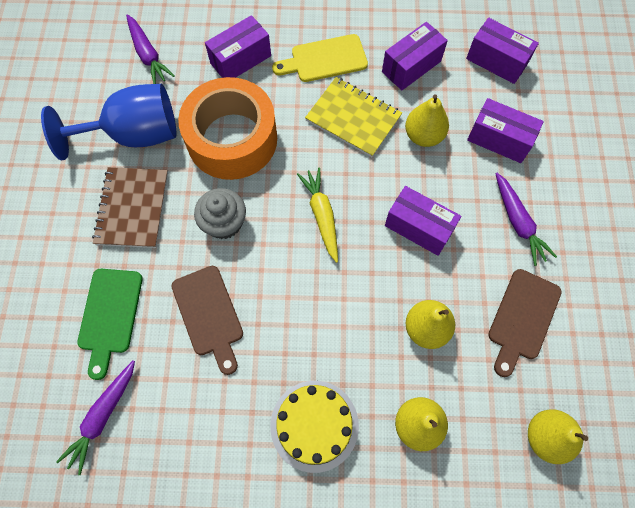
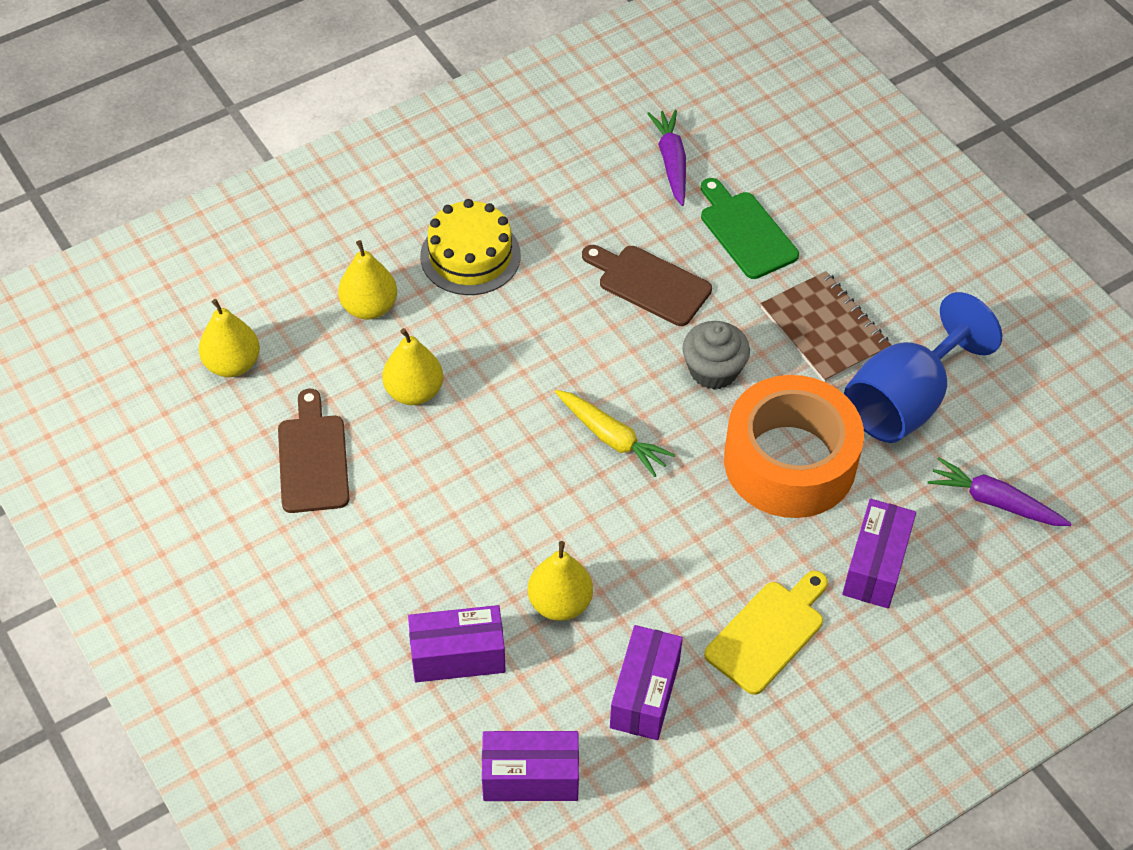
camera: 145 degrees right, 15 degrees down
(353, 118) = (666, 573): yellow notebook -> none
(418, 228) = (490, 488): purple box -> none
(518, 222) = (374, 561): purple carrot -> none

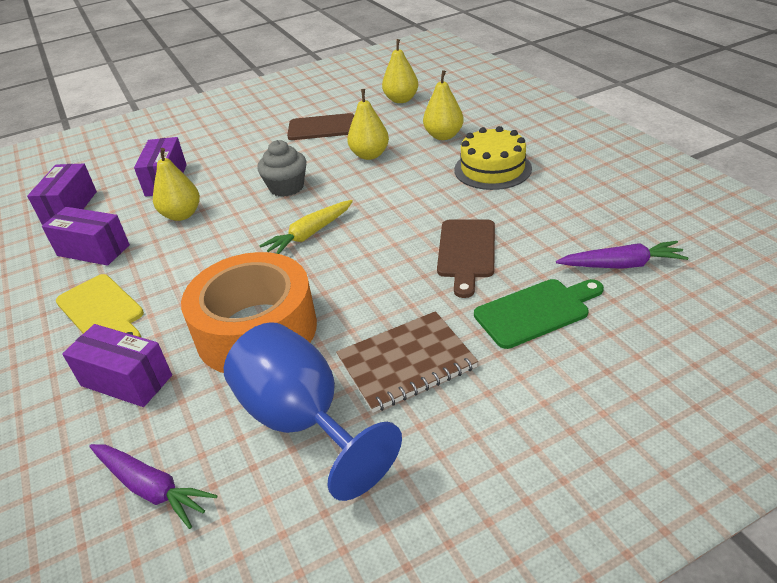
camera: 100 degrees right, 15 degrees down
(649, 283) = (466, 252): brown cutting board -> brown cutting board turned 150 degrees clockwise
(713, 370) = (366, 287): grey cupcake -> grey cupcake (286, 187)
(994, 501) = (151, 488): purple carrot -> purple carrot turned 90 degrees clockwise

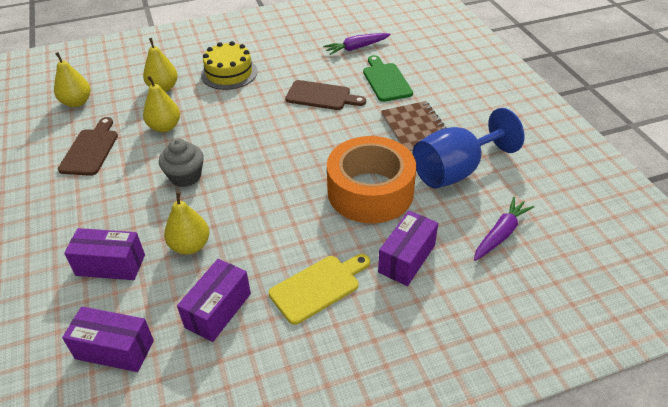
camera: 85 degrees left, 5 degrees up
(310, 234) = (266, 164): yellow carrot -> none
(622, 265) = (356, 48): purple carrot -> purple carrot turned 120 degrees counterclockwise

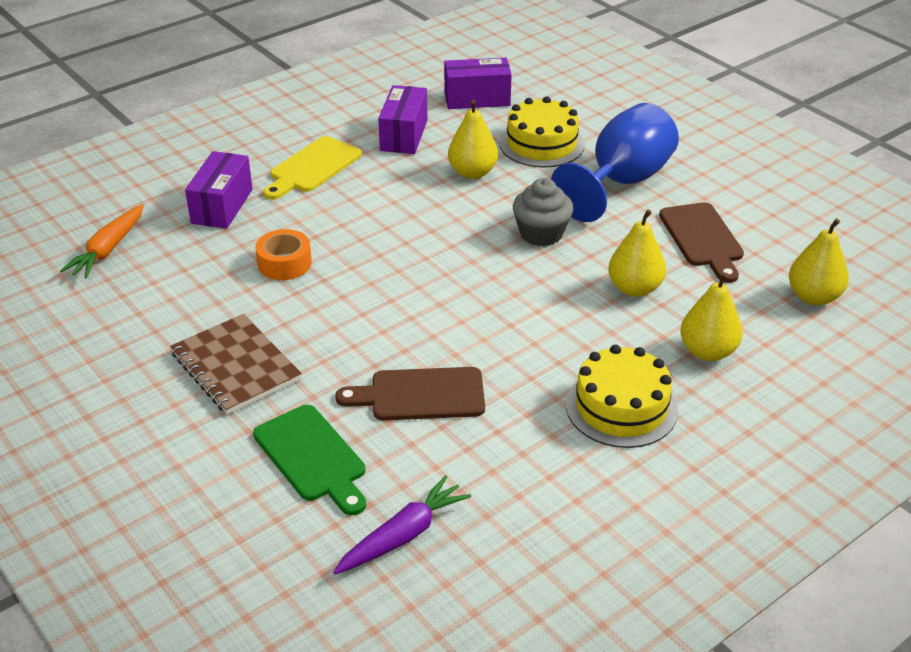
camera: 160 degrees right, 5 degrees down
(110, 265) = (541, 144): purple box -> yellow cake
(370, 192) = (284, 263): orange tape -> orange tape, size x0.45
(455, 171) = (167, 313): blue goblet -> blue goblet (622, 182)
(500, 234) = (108, 249): purple carrot -> orange carrot

